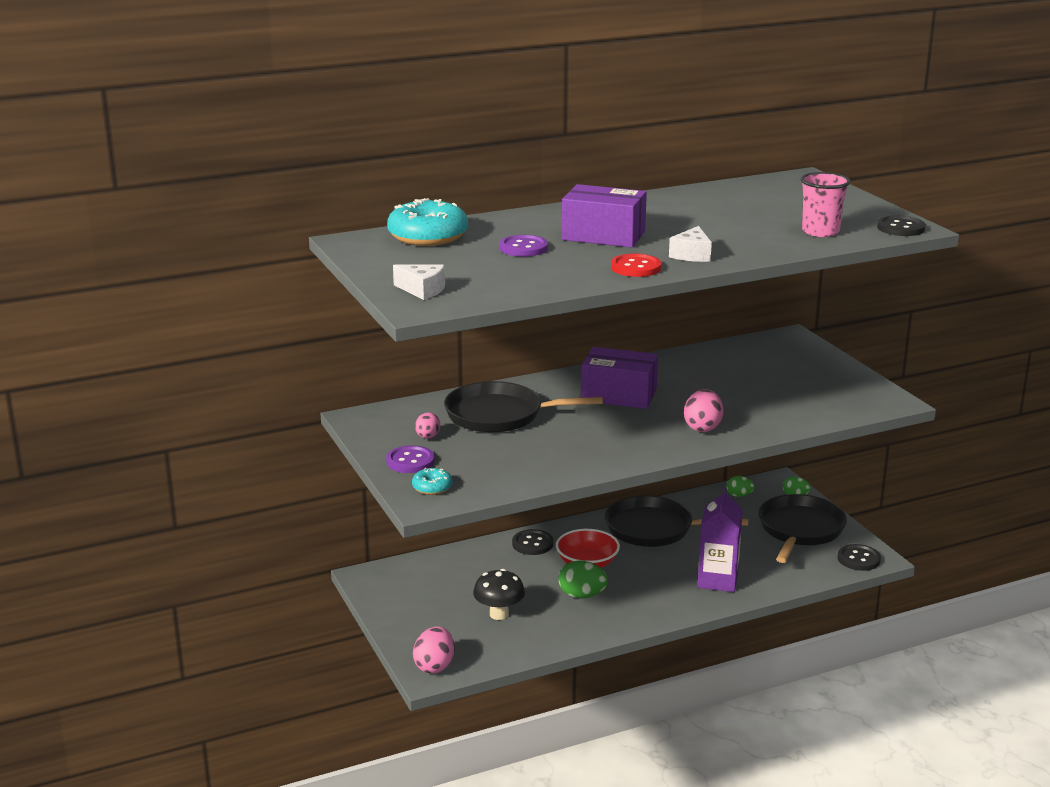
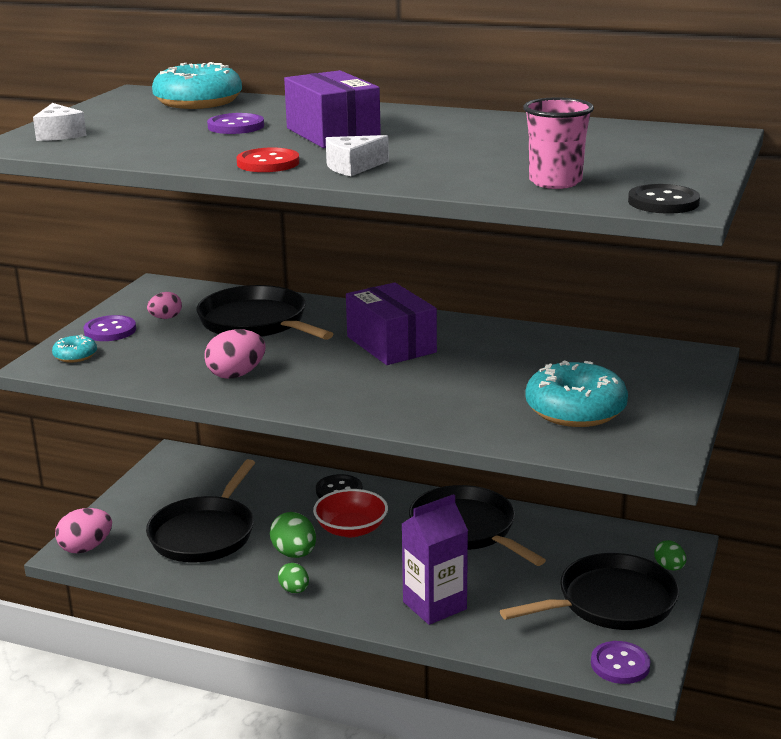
camera: 45 degrees right, 0 degrees up
(499, 614) = (205, 534): black mushroom -> black pan
(702, 427) = (395, 401): pink egg -> pink egg (236, 375)
(739, 495) = (609, 538): green egg -> green egg (294, 590)
(801, 392) = (575, 410): none -> turquoise donut
(858, 559) = (620, 664): black button -> purple button

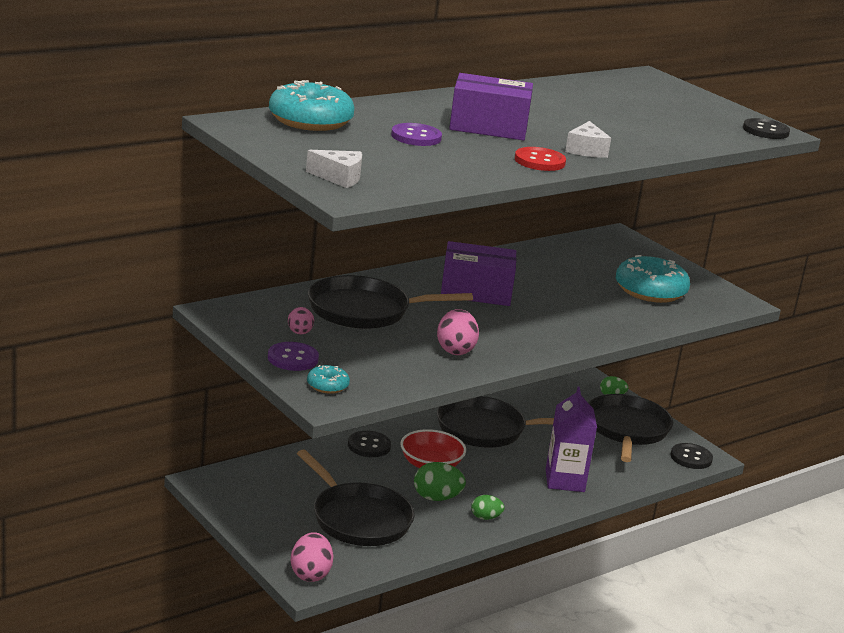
camera: 60 degrees left, 0 degrees up
(555, 182) = (694, 131): pink cup -> none
(620, 664) = (691, 458): purple button -> black button

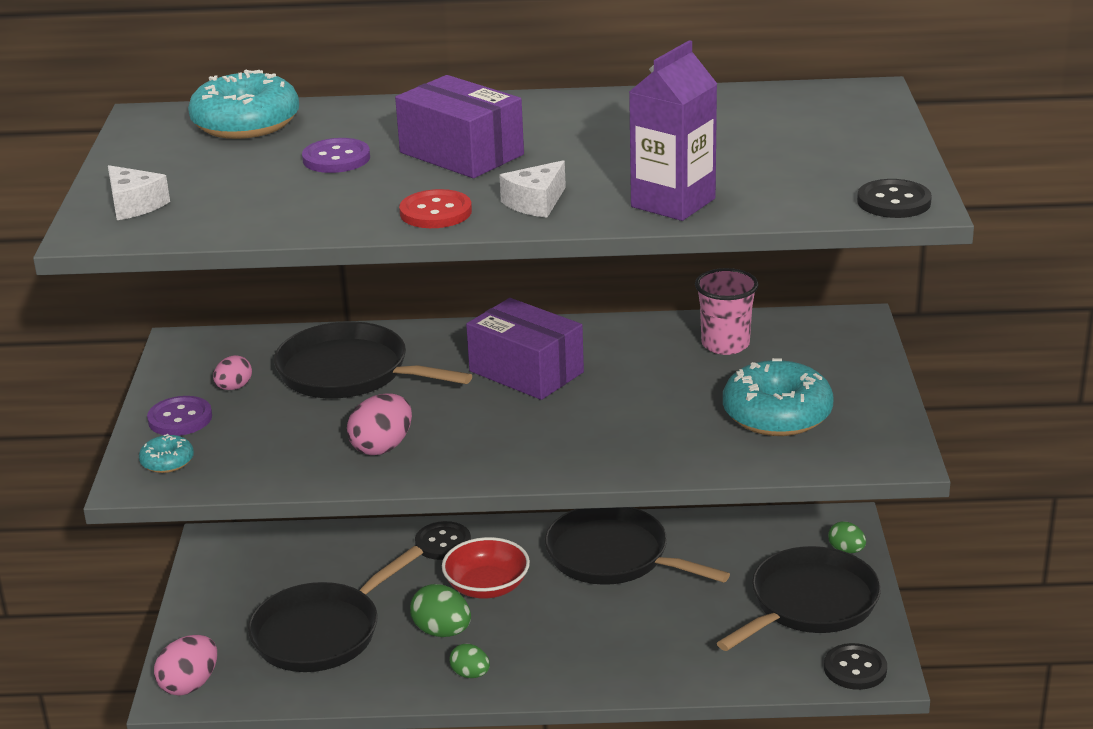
camera: 40 degrees right, 5 degrees up
(358, 519) = (321, 632): black pan -> black pan turned 45 degrees clockwise
(564, 480) = (633, 653): purple carton -> purple carton (673, 203)
(567, 258) = (725, 344): none -> pink cup

